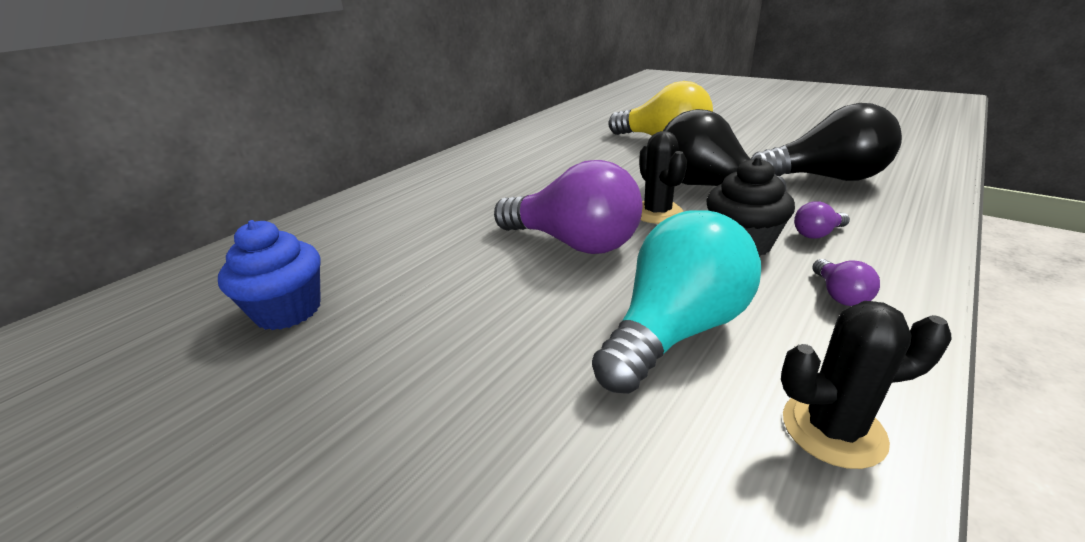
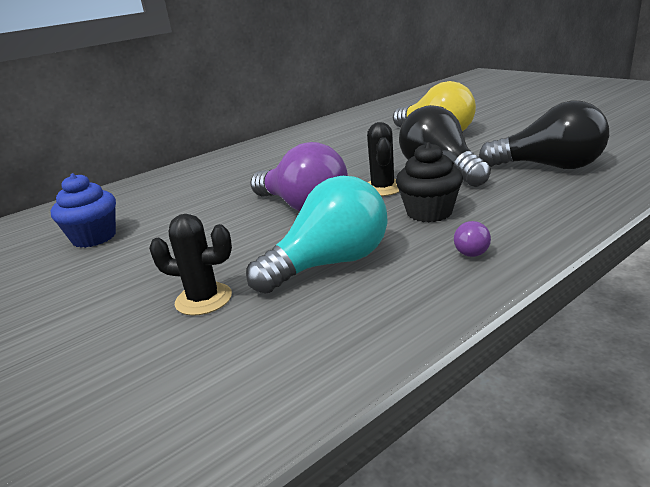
camera: 15 degrees right, 5 degrees down
(817, 234) = (497, 208): purple light bulb -> none
(833, 429) = (385, 323): black cactus -> black cactus (203, 299)

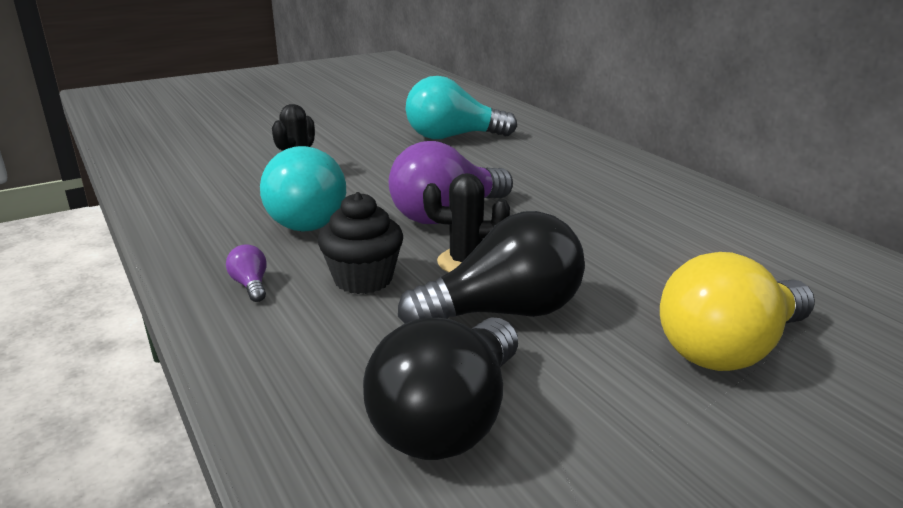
camera: 95 degrees right, 0 degrees up
(94, 237) = (452, 137): blue cupcake -> turquoise light bulb
(471, 250) = (251, 285): purple light bulb -> purple light bulb turned 45 degrees clockwise

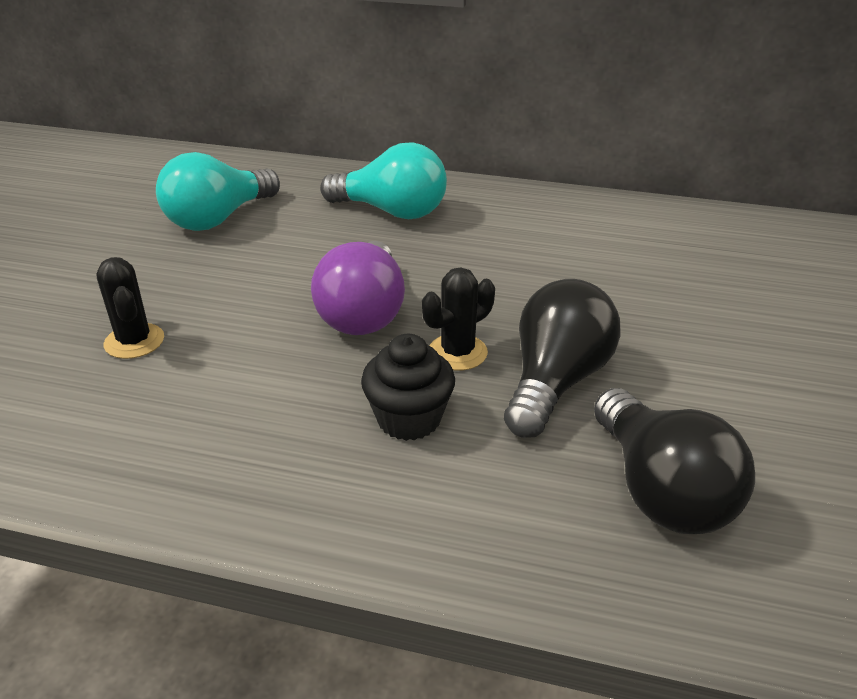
camera: 45 degrees left, 10 degrees up
(251, 285) = (323, 489): purple light bulb -> none
(301, 219) = (237, 390): turquoise light bulb -> turquoise light bulb (392, 211)
(729, 349) = (709, 326): yellow light bulb -> none

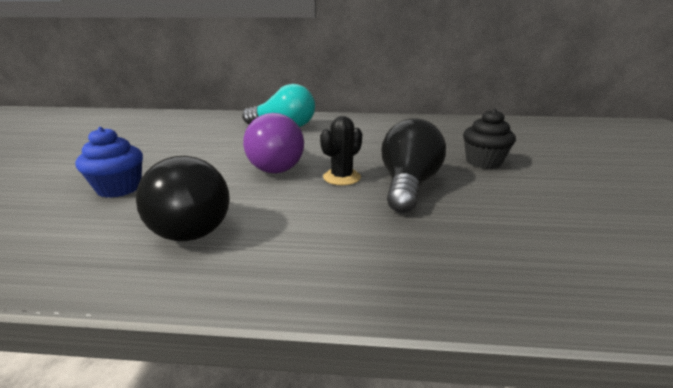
camera: 10 degrees left, 10 degrees down
(134, 341) = (119, 188): black cactus -> blue cupcake
(218, 218) = (181, 133): turquoise light bulb -> none
(409, 419) = (320, 211): black cupcake -> black cupcake (483, 162)
(660, 490) = (505, 232): black light bulb -> black light bulb (190, 224)

